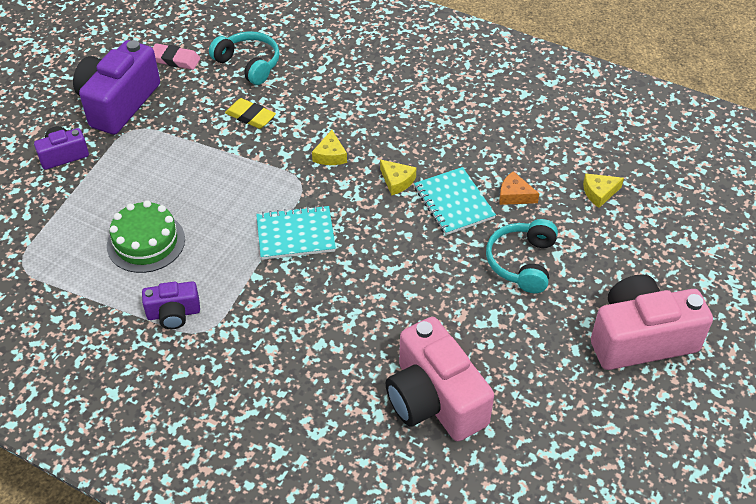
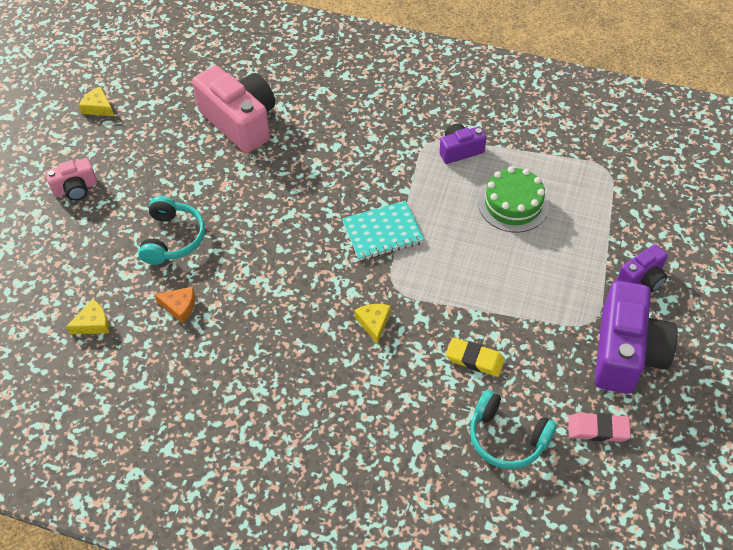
camera: 170 degrees right, 5 degrees up
(397, 181) = (299, 304): yellow cheese -> yellow cheese (98, 107)
(454, 203) = (239, 288): turquoise notebook -> none
(640, 339) = (75, 188): pink camera -> pink camera, size x0.52

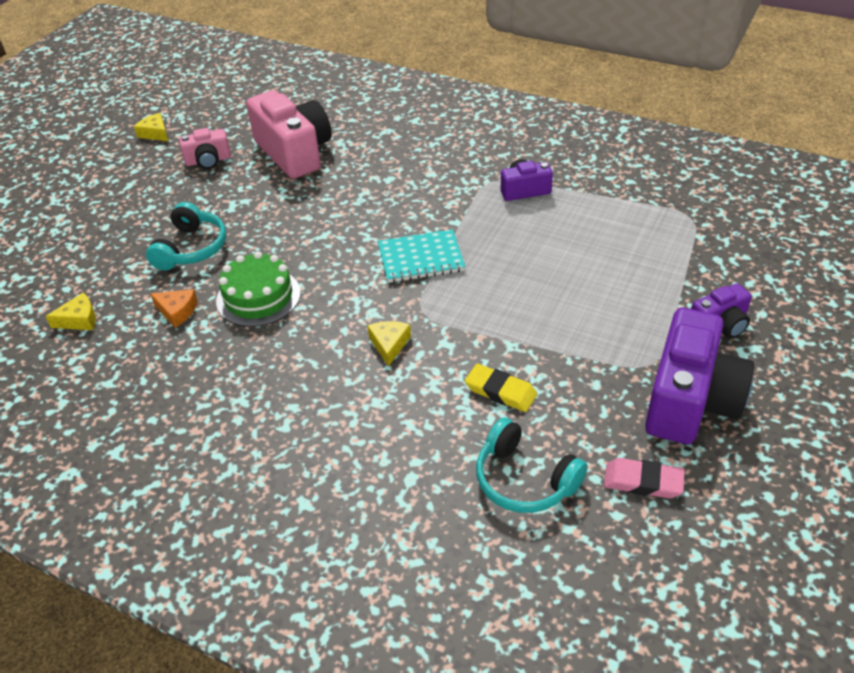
camera: 10 degrees right, 10 degrees down
(75, 188) = (107, 199): pink camera -> pink camera (208, 161)
(513, 204) = (575, 242): green cake -> green cake (258, 297)

